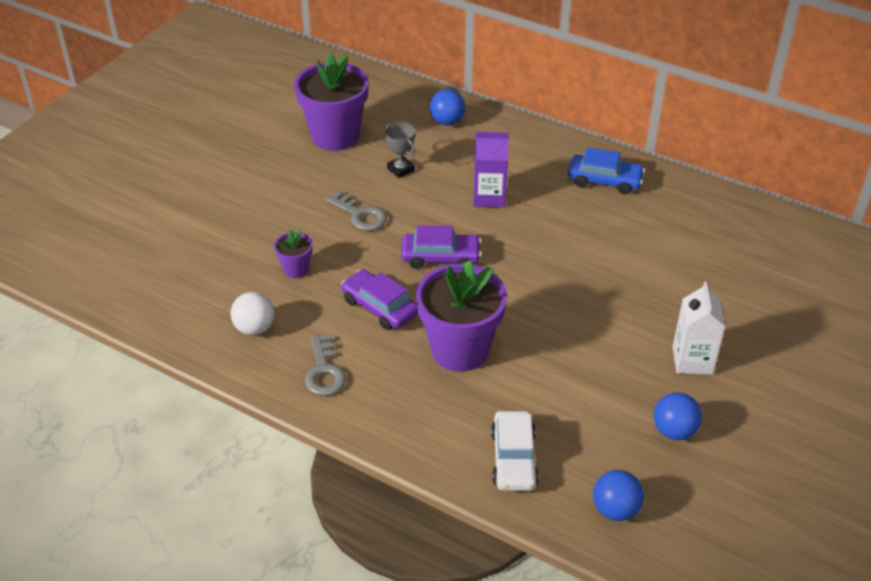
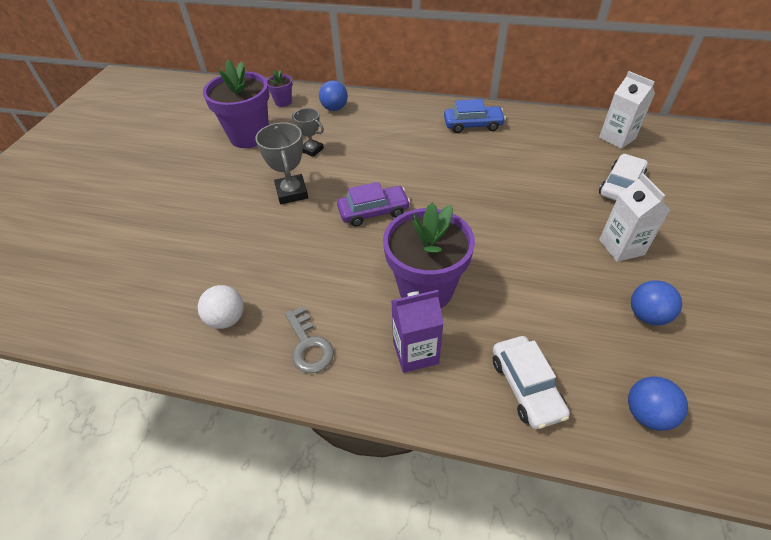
camera: 15 degrees left, 5 degrees up
(296, 269) = (250, 252): purple flower pot -> purple flower pot (283, 102)
(360, 215) = (292, 192): grey key -> grey trophy
(380, 307) = (338, 268): purple car -> none
(489, 197) = (391, 155): purple carton -> purple carton (415, 352)
(738, 295) = (621, 186): none -> white car
(773, 238) = (617, 138): none -> white carton

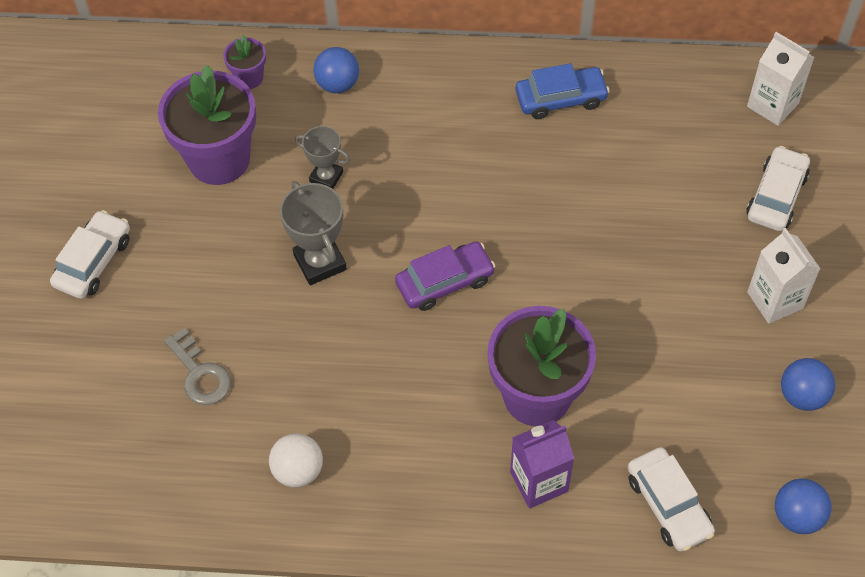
camera: 10 degrees left, 10 degrees up
(148, 179) = (93, 261): none -> white car
(308, 345) = (410, 491): grey key -> grey key (200, 374)

